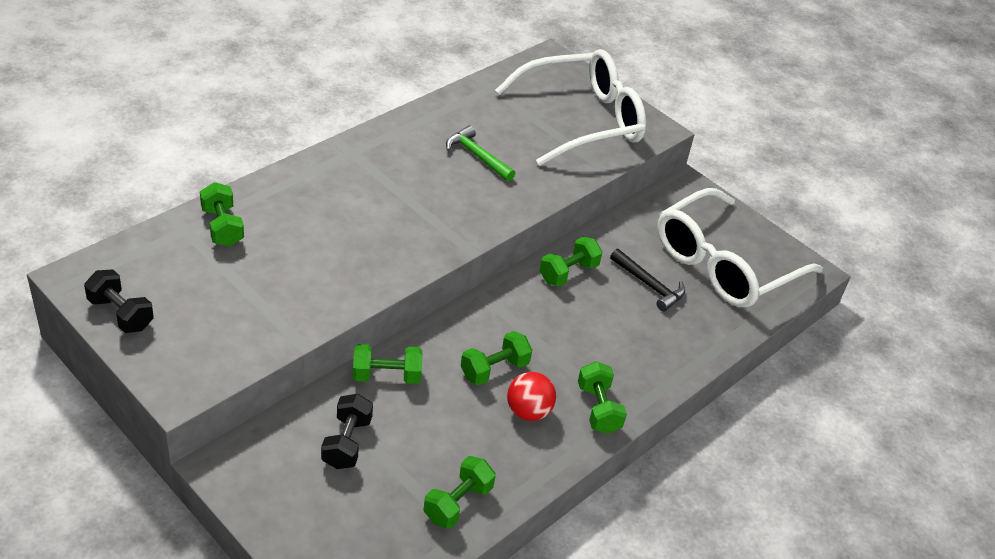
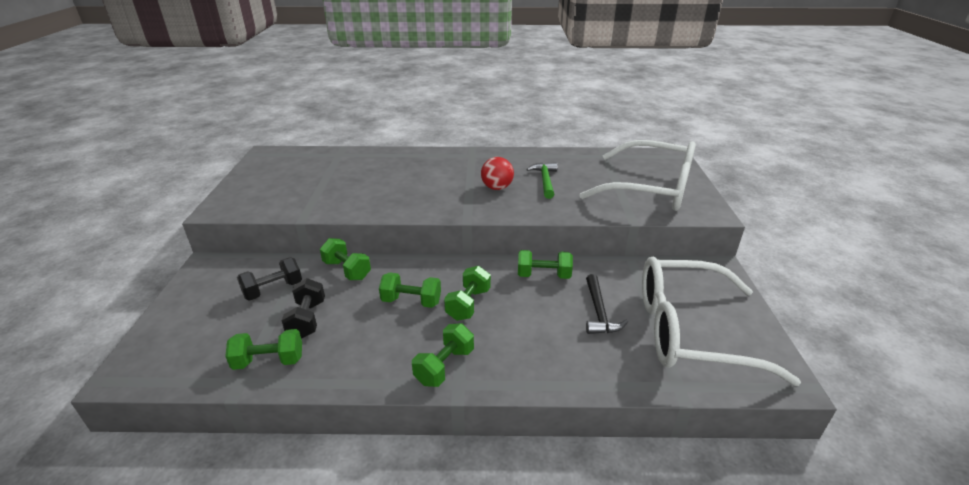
camera: 50 degrees right, 10 degrees down
(121, 314) = (256, 172): black dumbbell -> black dumbbell (307, 319)
(222, 227) = (356, 159): green dumbbell -> green dumbbell (468, 304)
(528, 411) = (395, 337): red ball -> red ball (497, 188)

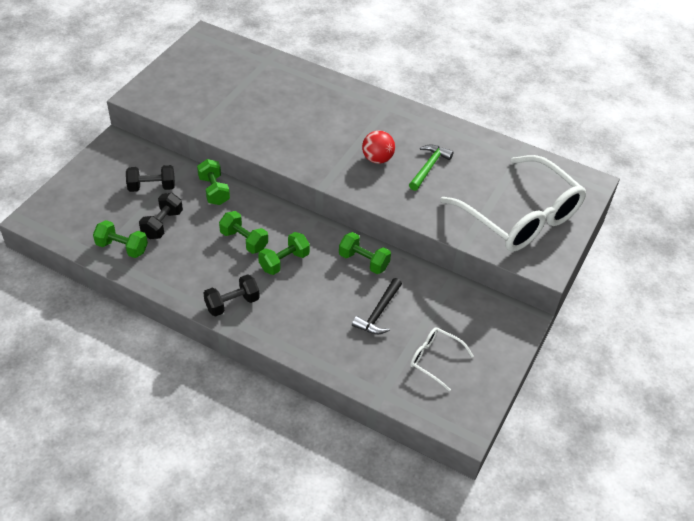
camera: 25 degrees right, 15 degrees up
(444, 366) = (232, 304): green dumbbell -> black dumbbell
(689, 331) = (434, 359): white glasses -> white glasses, size x0.44

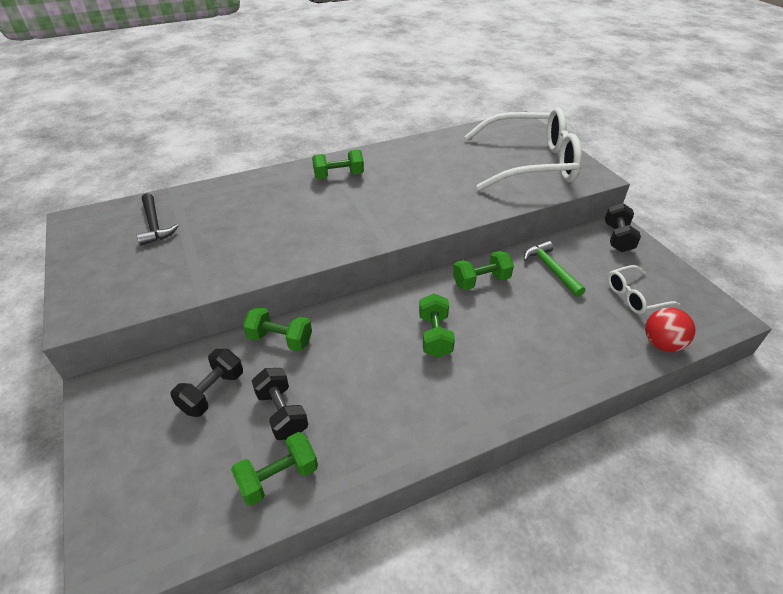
camera: 50 degrees left, 5 degrees down
(232, 304) = (462, 410): black dumbbell -> black dumbbell (617, 238)
(244, 241) = (377, 352): green dumbbell -> green dumbbell (339, 176)
(377, 159) = (389, 199): red ball -> red ball (661, 343)
(378, 313) = (554, 303): black hammer -> black hammer (154, 225)
(429, 167) = (429, 178): green hammer -> green hammer (551, 269)

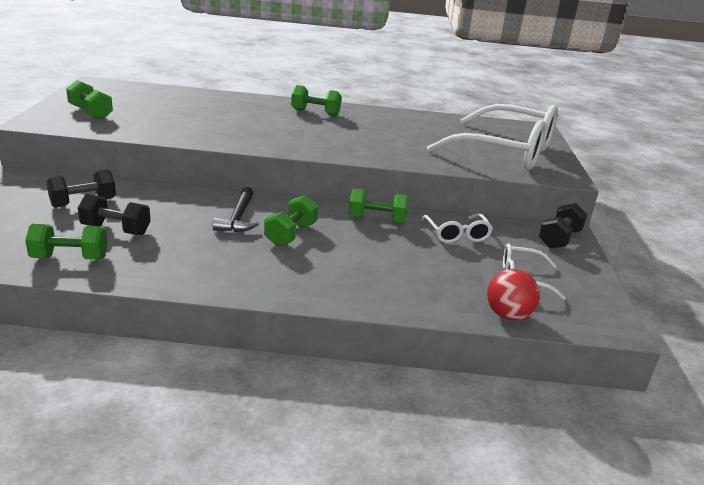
camera: 25 degrees right, 15 degrees down
(154, 225) = (141, 99): black hammer -> black hammer (238, 218)
(280, 339) = (165, 195): green dumbbell -> green dumbbell (90, 113)
(282, 413) = (116, 230): black dumbbell -> black dumbbell turned 75 degrees counterclockwise
(551, 269) = (457, 234): green hammer -> white glasses

